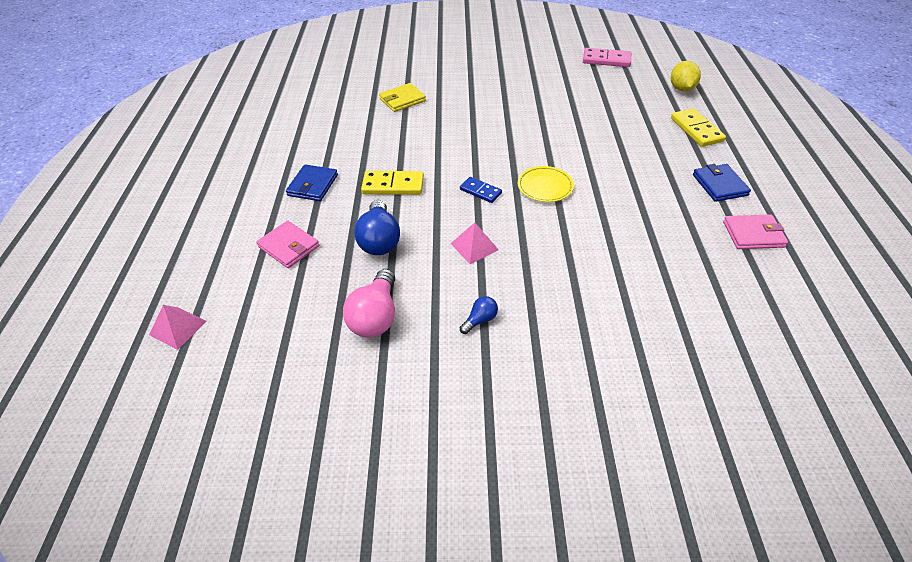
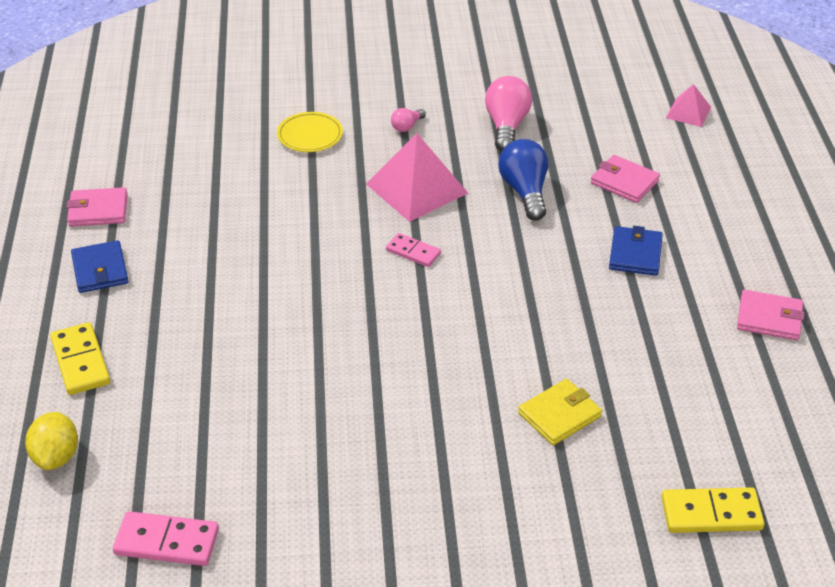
camera: 175 degrees right, 5 degrees down
(248, 142) = (769, 318): none -> pink wallet
(393, 185) = (529, 257): yellow domino -> yellow domino (711, 514)
(474, 246) = (416, 188): pink pyramid -> pink pyramid, size x1.87
(480, 191) = (413, 252): blue domino -> pink domino
(480, 320) = (407, 126): blue light bulb -> pink light bulb
(545, 187) = (329, 260): yellow plate -> yellow plate (310, 135)

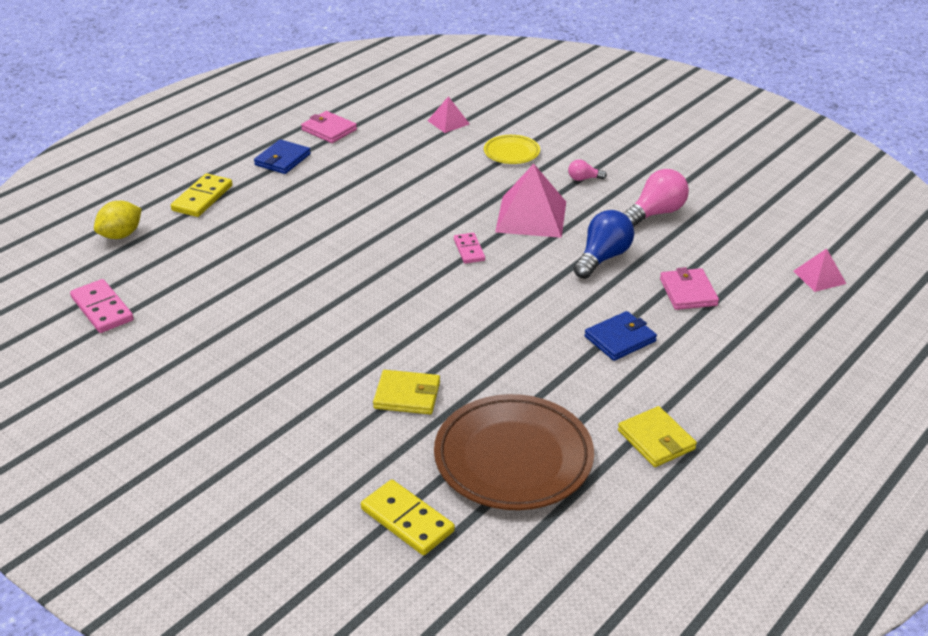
camera: 45 degrees right, 5 degrees down
(205, 136) = (448, 122): none -> pink pyramid
(705, 406) = (513, 458): none -> brown plate
(769, 318) = (656, 440): pink wallet -> yellow wallet

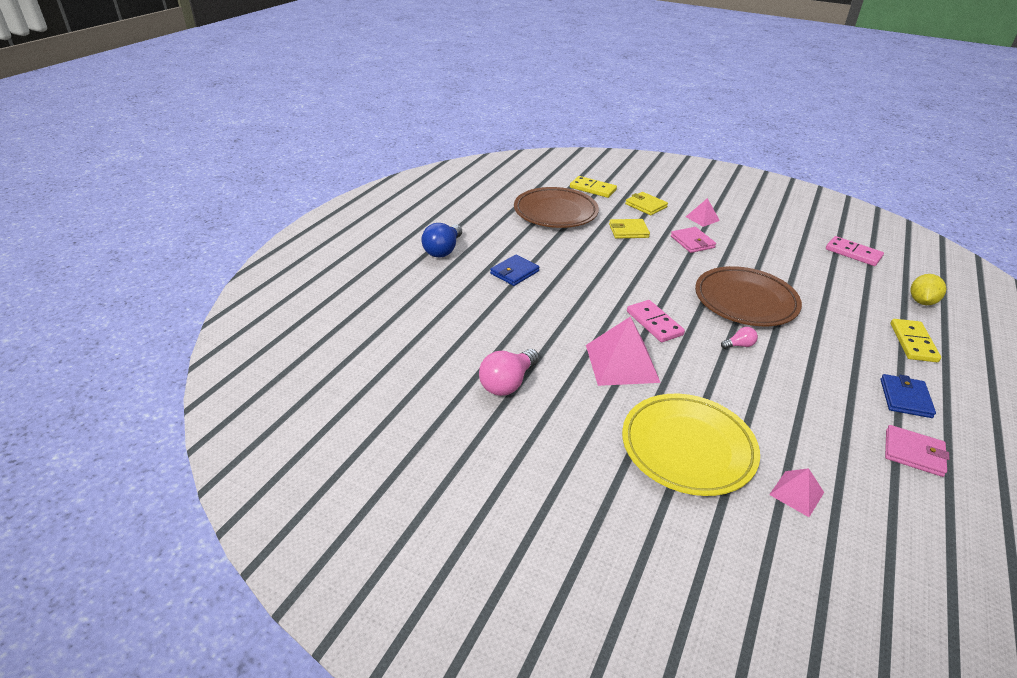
camera: 165 degrees right, 0 degrees up
(335, 261) = (745, 301): none -> brown plate
(469, 250) = (654, 323): pink domino -> pink domino, size x1.55
(511, 153) = (687, 448): yellow plate -> yellow plate, size x2.00
(583, 179) = (592, 419): pink light bulb -> pink light bulb (739, 345)
(602, 258) = (544, 330): blue light bulb -> blue light bulb (443, 250)
(656, 440) = (482, 226): yellow wallet -> yellow wallet (646, 205)
(688, 292) = (470, 310): pink wallet -> pink wallet (692, 242)
(819, 277) = (361, 335): pink pyramid -> pink pyramid (702, 218)

